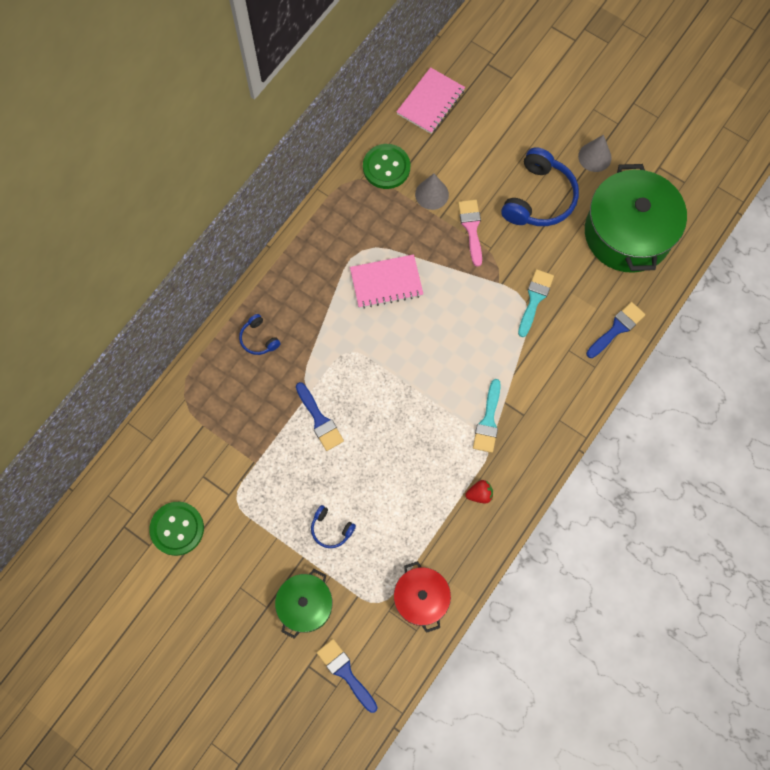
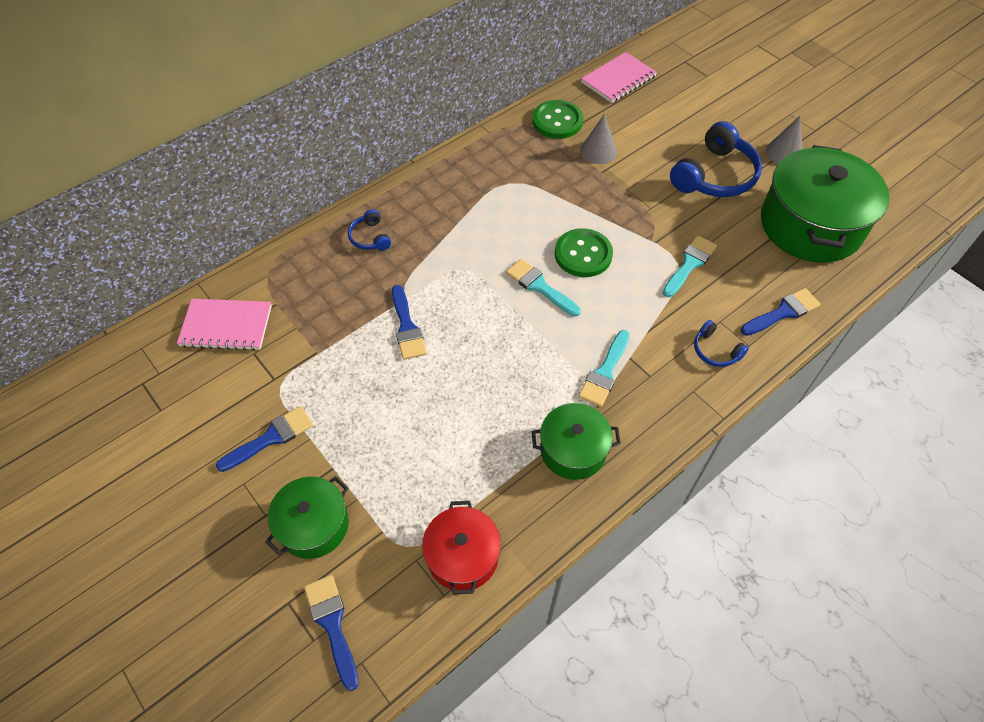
camera: 15 degrees right, 15 degrees down
(177, 529) = (200, 400): green button -> green button (583, 254)
(246, 545) = (271, 438): none -> blue brush
(331, 529) = (377, 445): blue headphones -> blue headphones (715, 351)
(386, 282) = (526, 215): pink notebook -> pink notebook (226, 326)
(417, 353) = (539, 286): none -> turquoise brush
(471, 228) = (633, 187): pink brush -> none
(479, 494) = (573, 450): red strawberry -> green pot

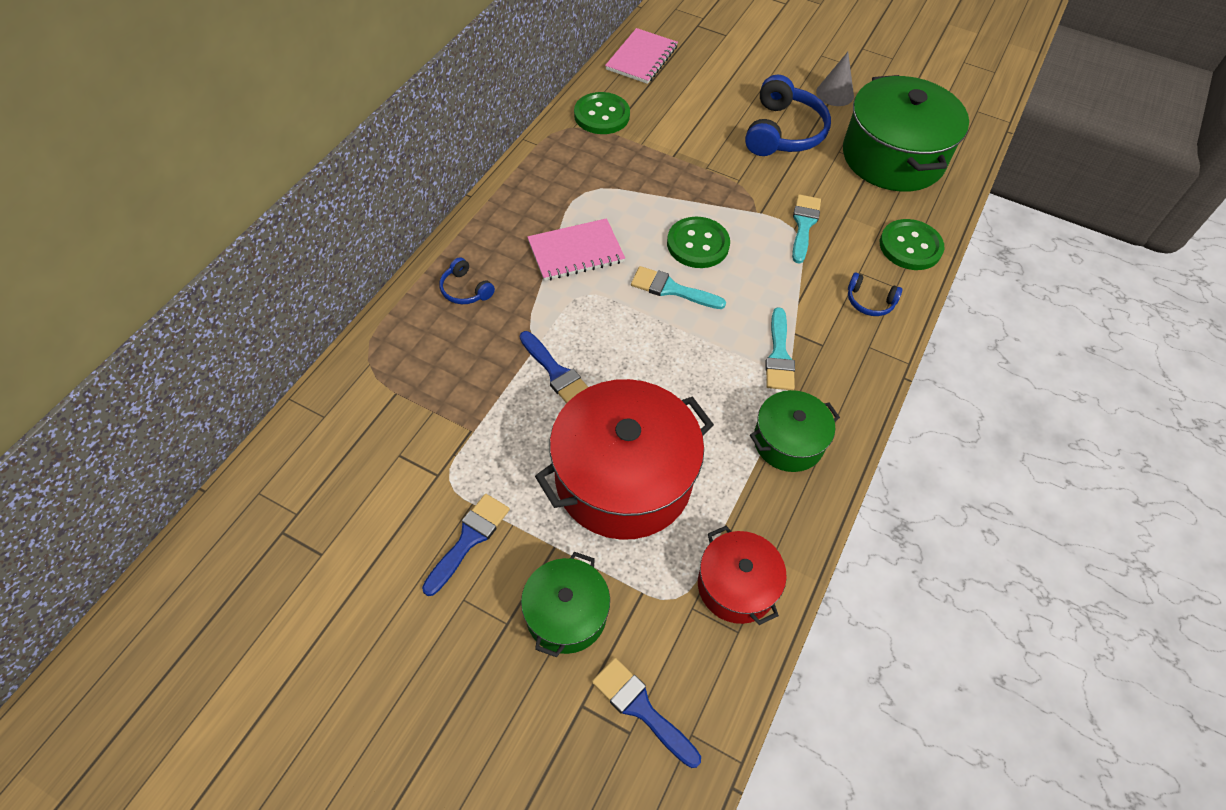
camera: 25 degrees left, 0 degrees up
(226, 326) = (350, 435): pink notebook -> pink notebook (576, 252)
(416, 432) = (623, 478): none -> red pot
(598, 151) = (659, 136): grey cone -> none
(783, 312) = (910, 246): blue brush -> green button

